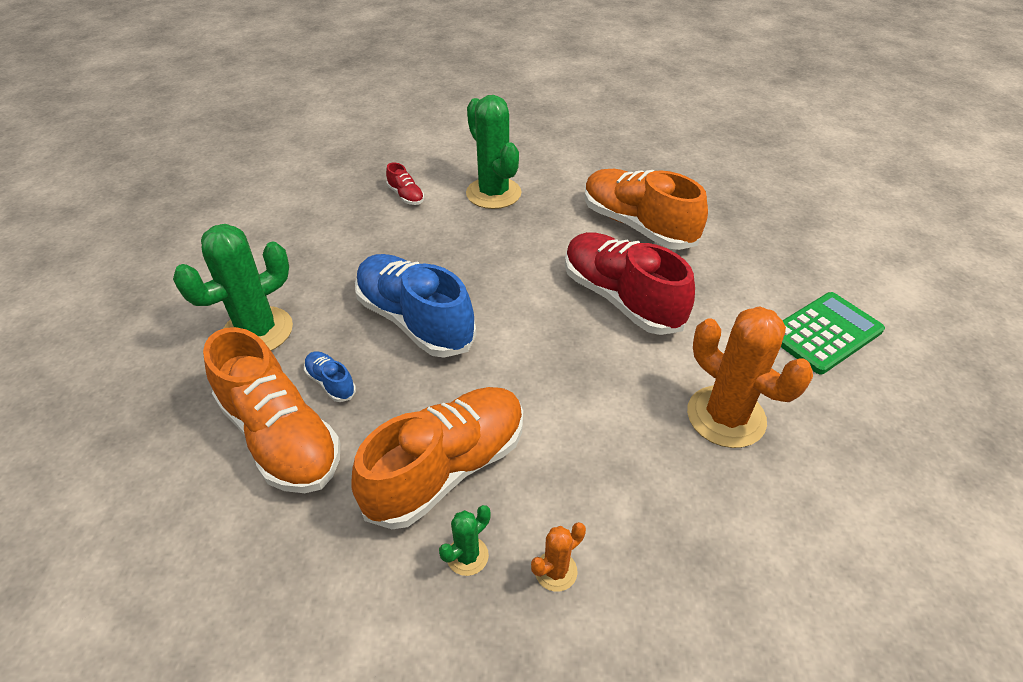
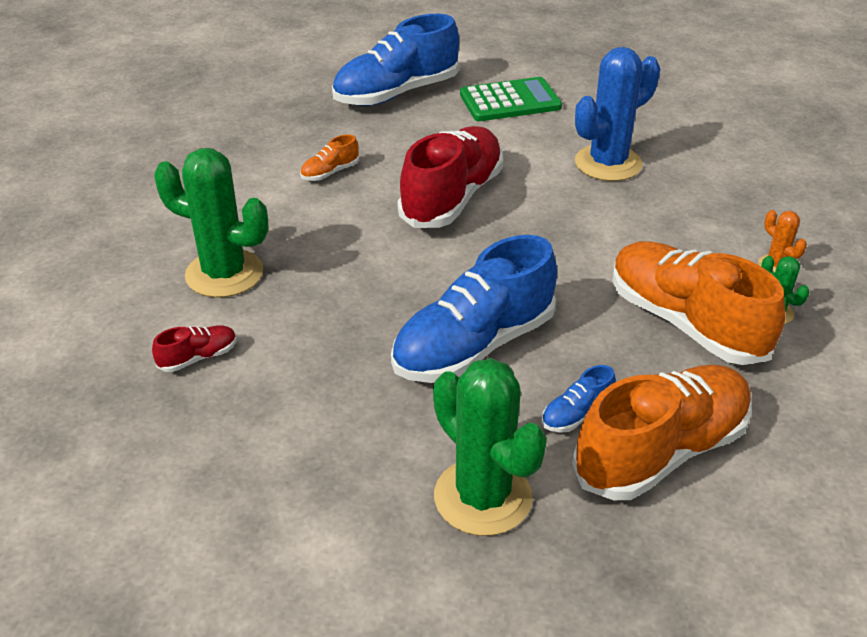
camera: 85 degrees left, 5 degrees down
(493, 193) = (224, 274): green cactus -> green cactus turned 45 degrees clockwise
(621, 298) = (452, 197): red shoe -> red shoe turned 150 degrees clockwise
(637, 225) = (330, 173): orange shoe -> orange shoe, size x0.42
(726, 417) = (608, 163): orange cactus -> blue cactus
(793, 251) = (396, 93): none -> blue shoe
(824, 333) = (510, 101): green calculator -> green calculator turned 105 degrees clockwise

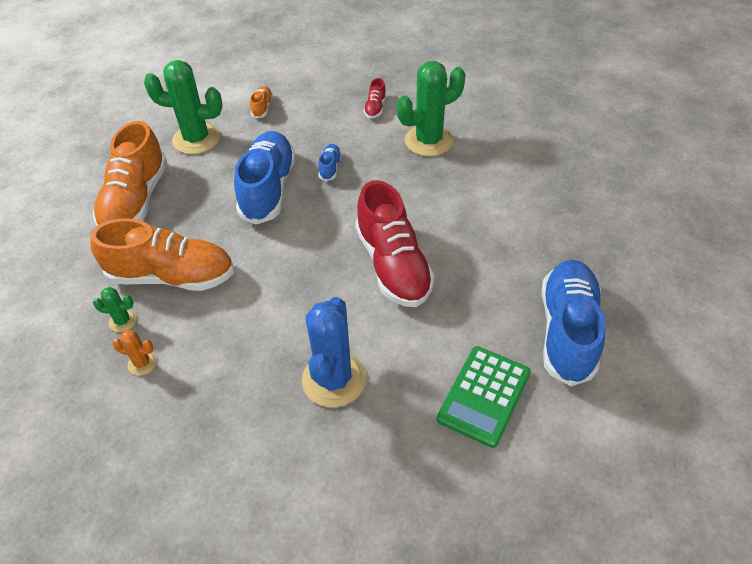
camera: 135 degrees right, 10 degrees up
(330, 173) = (485, 228): orange shoe -> orange shoe (262, 107)
(576, 414) = (188, 191): blue shoe -> blue shoe (330, 167)

